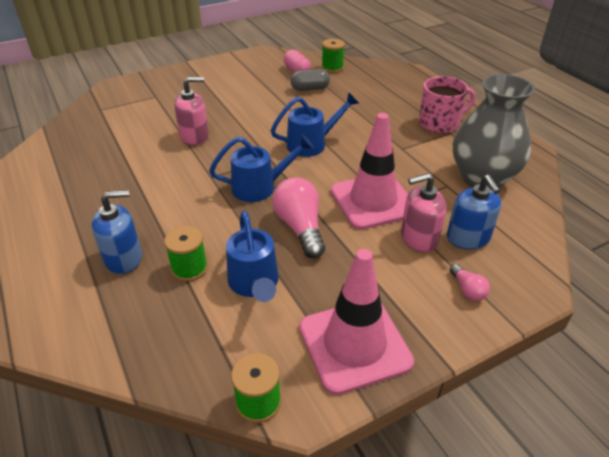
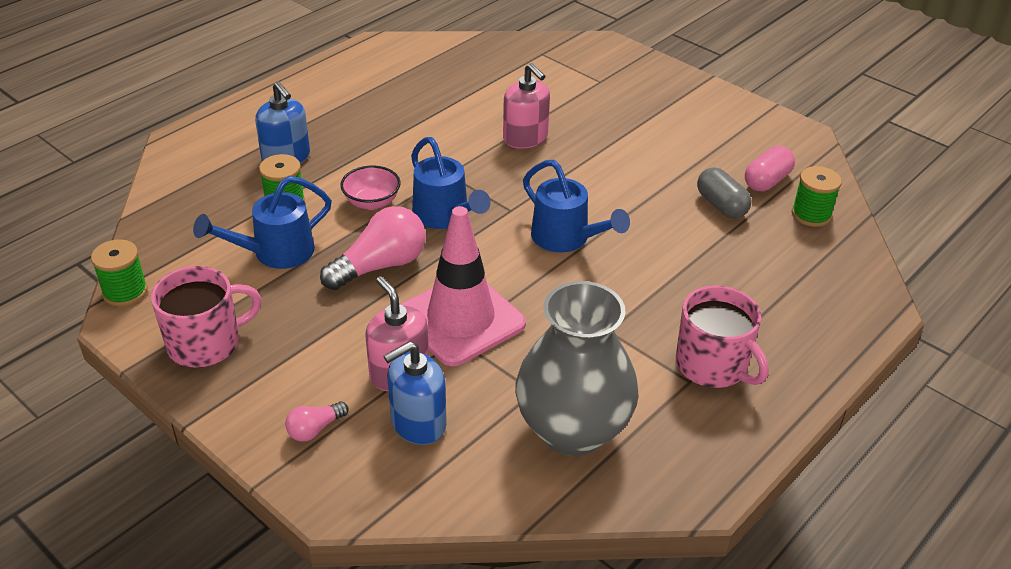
camera: 70 degrees right, 0 degrees up
(221, 219) = (372, 202): none -> pink bowl
(354, 344) = (206, 343): pink traffic cone -> pink mug

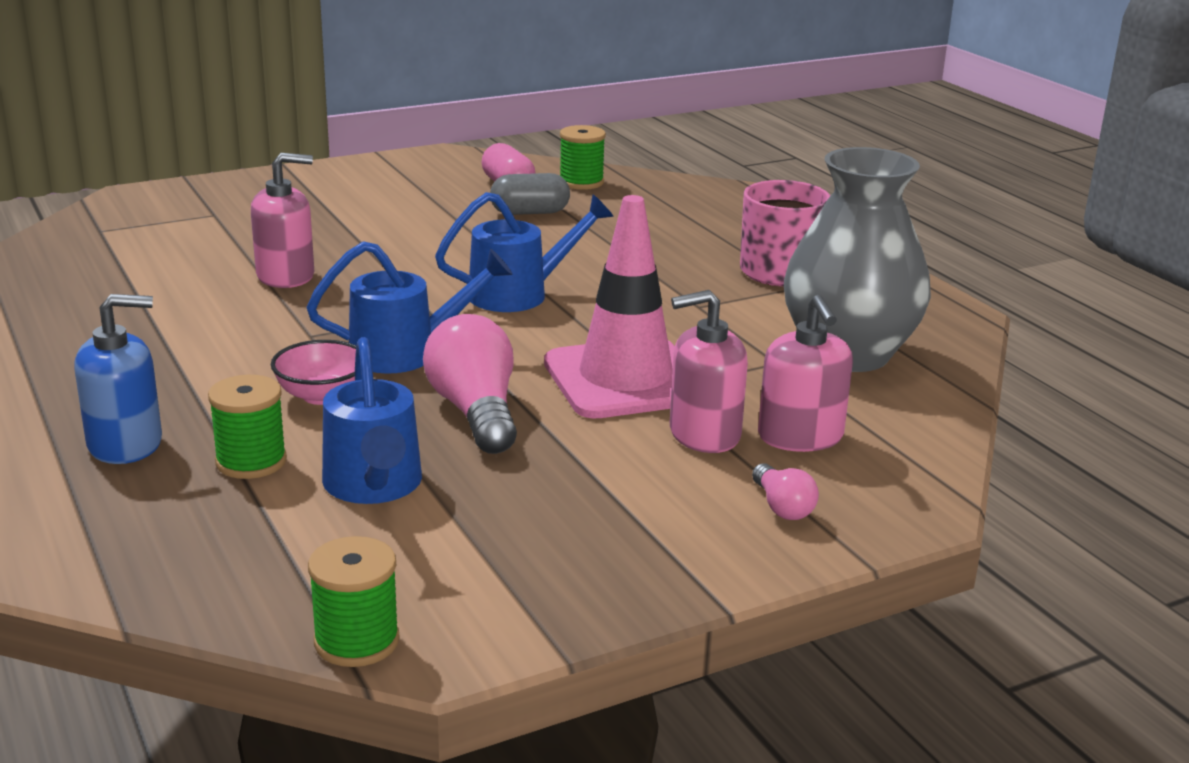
camera: 70 degrees left, 15 degrees down
(206, 343) = (551, 573): pink mug -> none
(418, 423) = (800, 437): blue soap dispenser -> pink soap dispenser

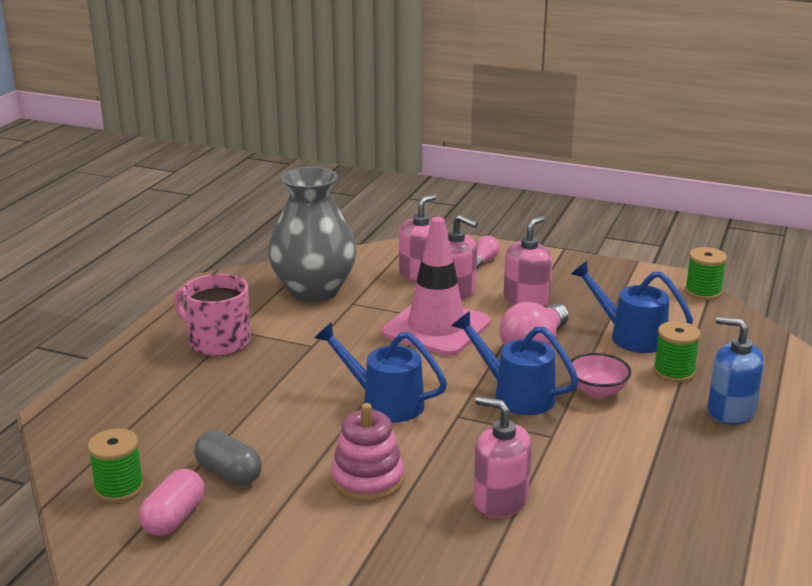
camera: 130 degrees left, 0 degrees up
(374, 486) = (630, 336): blue watering can -> blue watering can turned 90 degrees counterclockwise
(419, 247) = (367, 480): none -> pink stacking toy
(599, 471) = (526, 300): none -> pink soap dispenser

